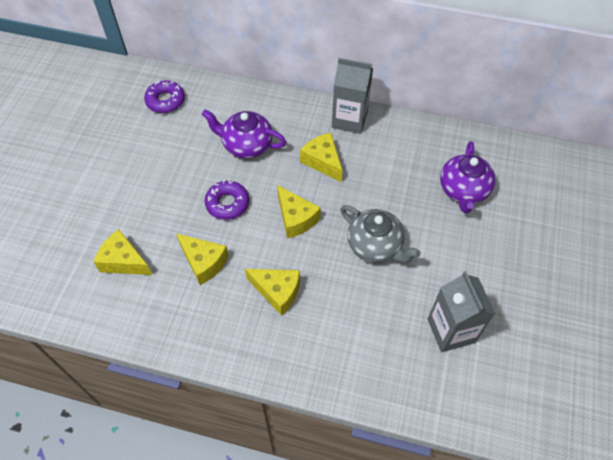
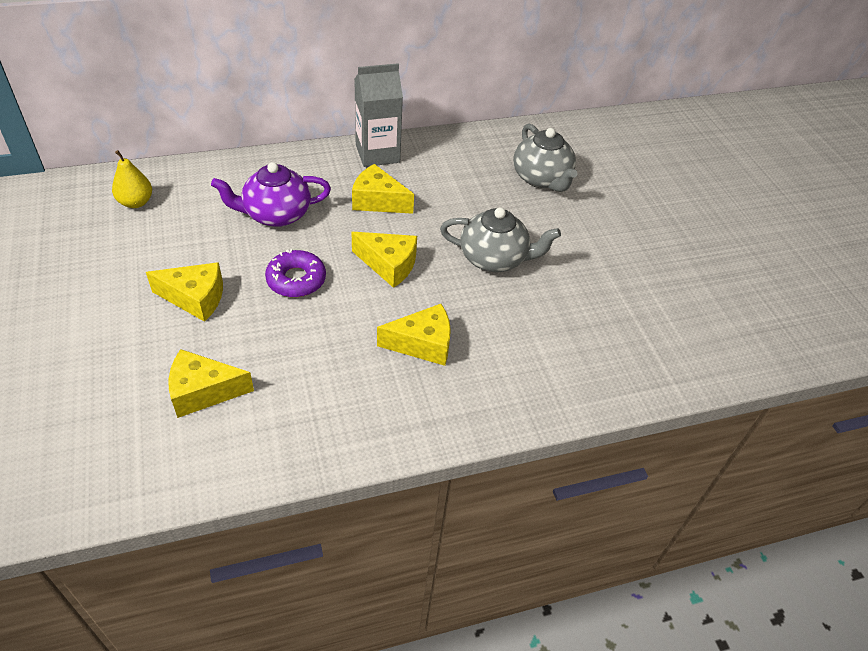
camera: 35 degrees left, 10 degrees down
(165, 101) = (136, 202): purple donut -> yellow pear
(204, 262) = (312, 350): yellow cheese -> yellow cheese (195, 298)
(451, 330) = (626, 304): grey carton -> none
(463, 191) = (541, 179): purple teapot -> grey teapot

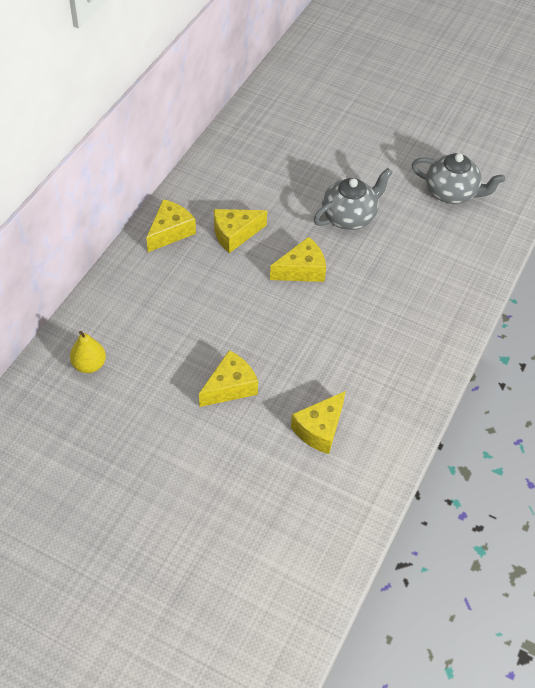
camera: 45 degrees left, 5 degrees up
(276, 214) = (190, 295): purple teapot -> none
(296, 280) = (267, 324): purple donut -> none
(377, 153) = (184, 201): grey carton -> none
(423, 344) = (385, 300): yellow cheese -> yellow cheese (170, 232)
(541, 179) = (303, 140): grey teapot -> grey teapot (452, 193)

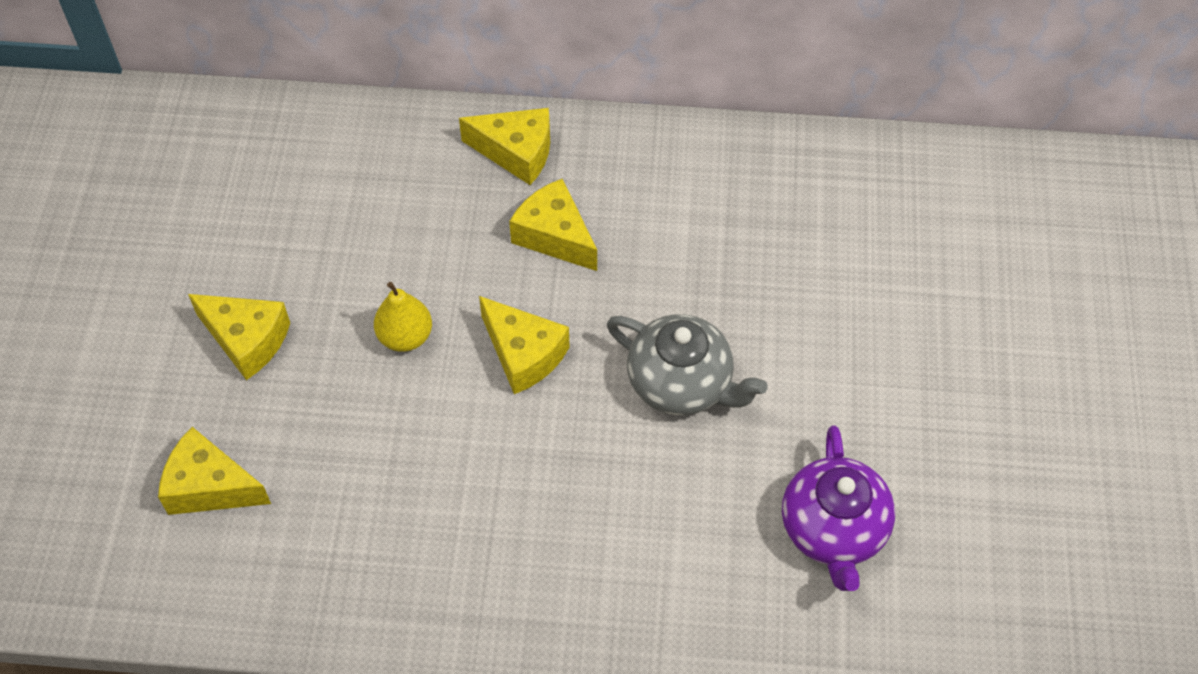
camera: 70 degrees right, 5 degrees up
(89, 365) = (221, 157): yellow pear -> yellow pear (405, 336)
(452, 193) = (833, 530): grey teapot -> purple teapot

